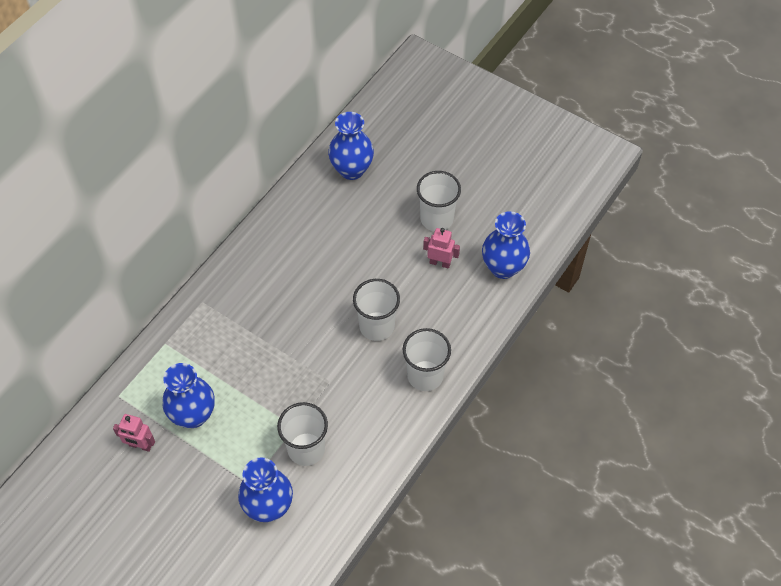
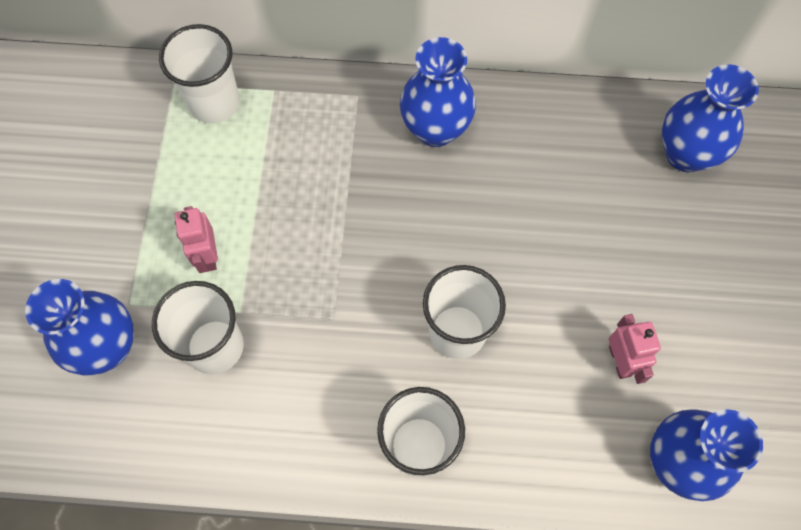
camera: 60 degrees right, 10 degrees up
(140, 445) = (119, 147): pink robot -> pink robot (208, 256)
(193, 415) = (192, 181): blue vase -> blue vase (435, 129)
(436, 219) = (691, 314): white cup -> white cup (214, 102)

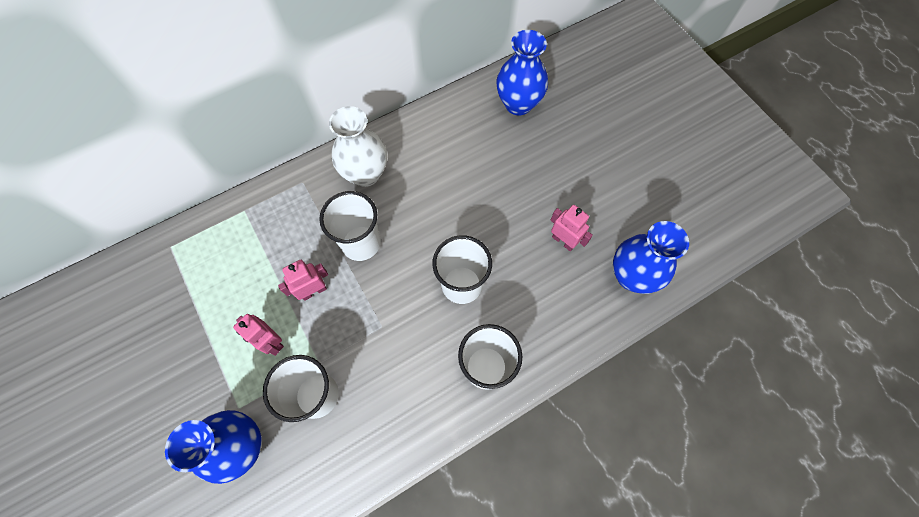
camera: 35 degrees left, 0 degrees up
(214, 102) = (208, 242): white cup -> white cup (361, 243)
(287, 229) = (313, 291): none -> pink robot
(435, 129) = (365, 174): blue vase -> white vase

